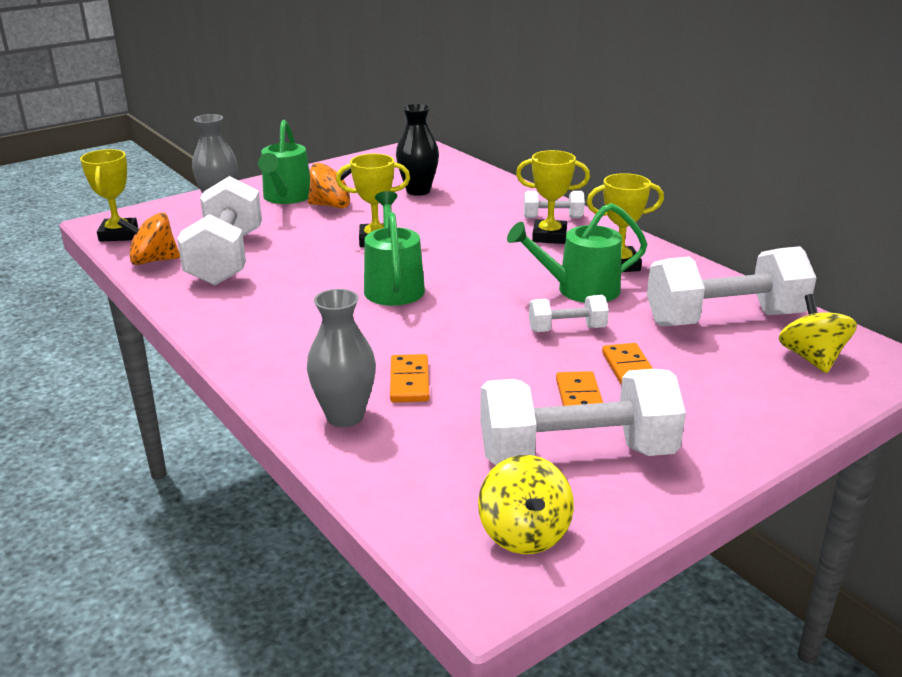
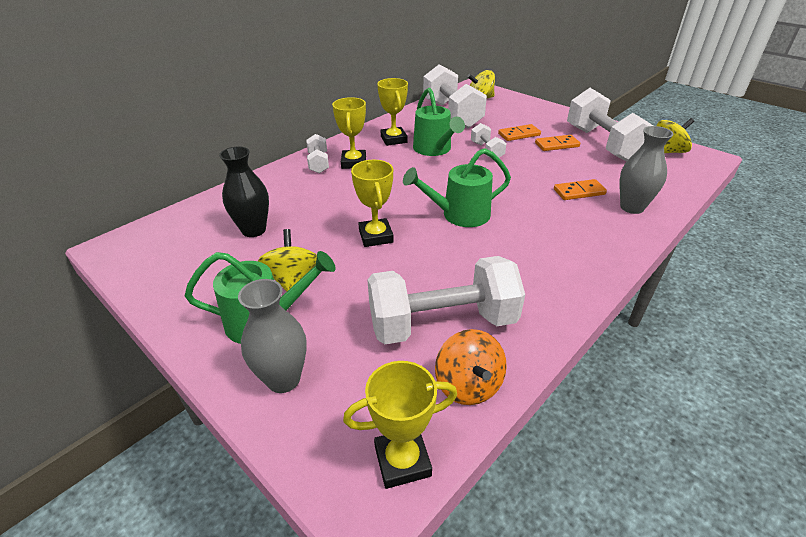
camera: 100 degrees left, 10 degrees up
(331, 205) = (292, 279): orange spinning top -> yellow spinning top

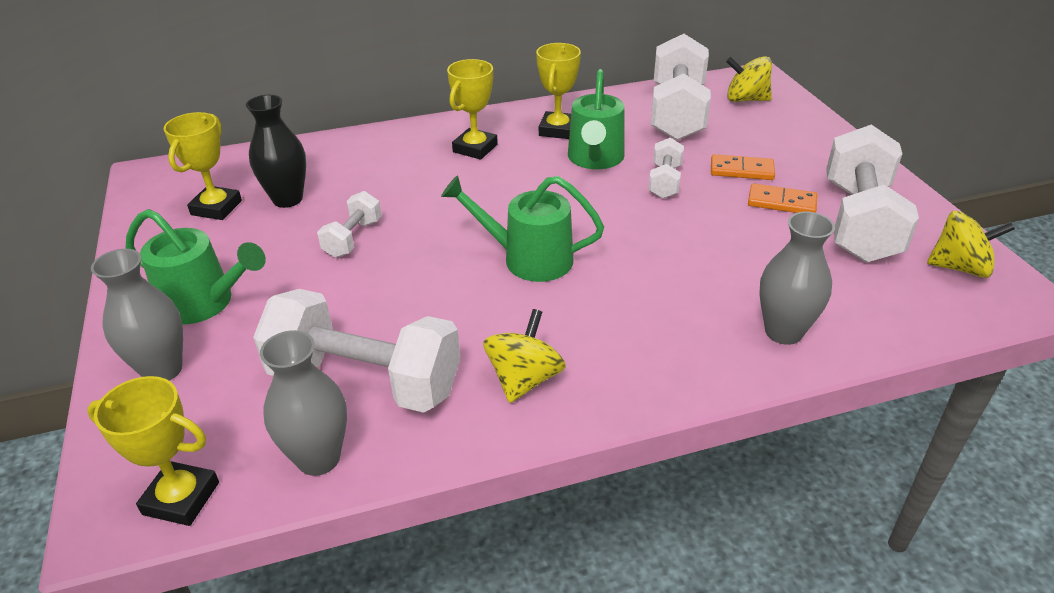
camera: 30 degrees right, 0 degrees up
(292, 279) = (270, 269): yellow spinning top -> yellow spinning top (524, 379)
(318, 163) = (434, 137): white dumbbell -> white dumbbell (353, 238)
(376, 236) = (403, 251): yellow trophy -> yellow trophy (216, 208)
(468, 385) = (318, 458): orange spinning top -> grey vase
(579, 192) = (729, 282): orange domino -> none

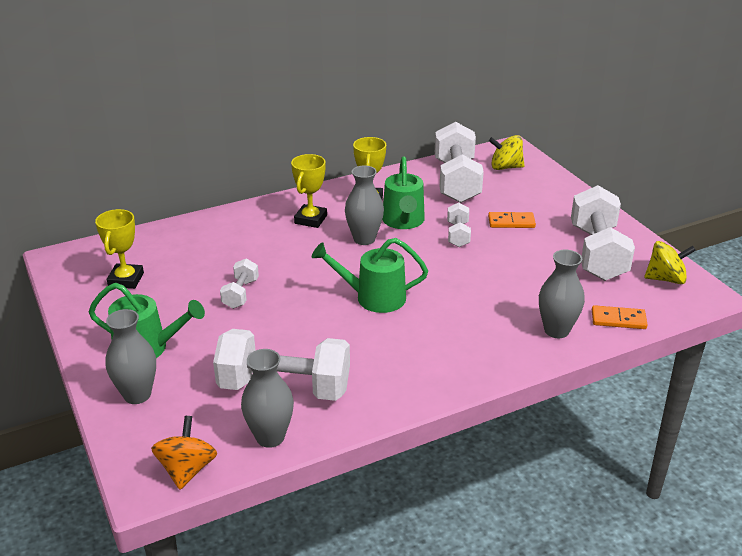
camera: 10 degrees left, 5 degrees down
(181, 498) = (187, 469): yellow trophy -> orange spinning top
(287, 199) = (179, 269): black vase -> none
(524, 379) = (392, 376): yellow spinning top -> none
(537, 178) = (364, 239): none -> grey vase
(781, 202) = (543, 243): orange domino -> orange domino (618, 319)

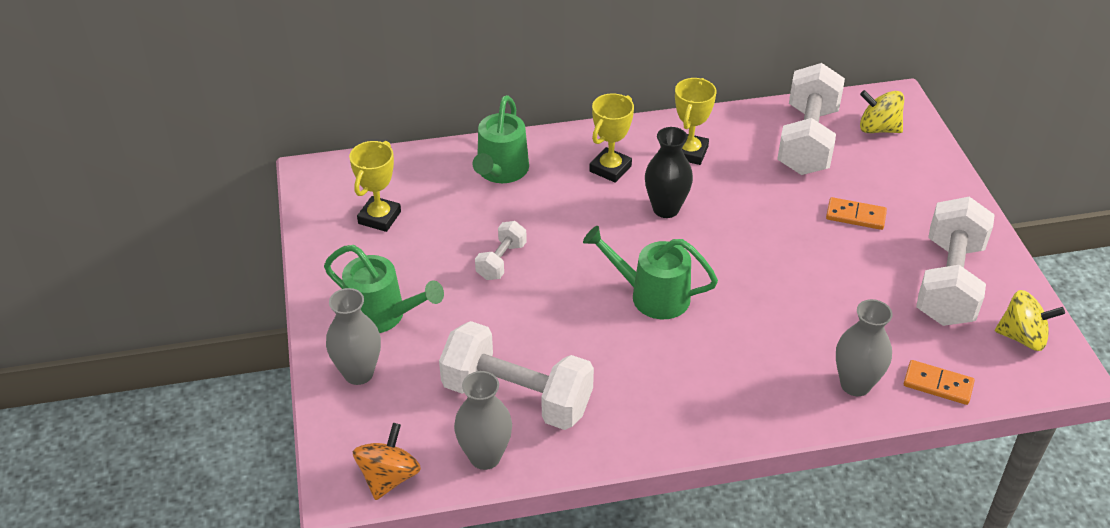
camera: 15 degrees right, 10 degrees up
(364, 239) = (666, 209): grey vase -> black vase
(403, 221) = (721, 191): green watering can -> green watering can (500, 172)
(458, 235) = (782, 223): white dumbbell -> none

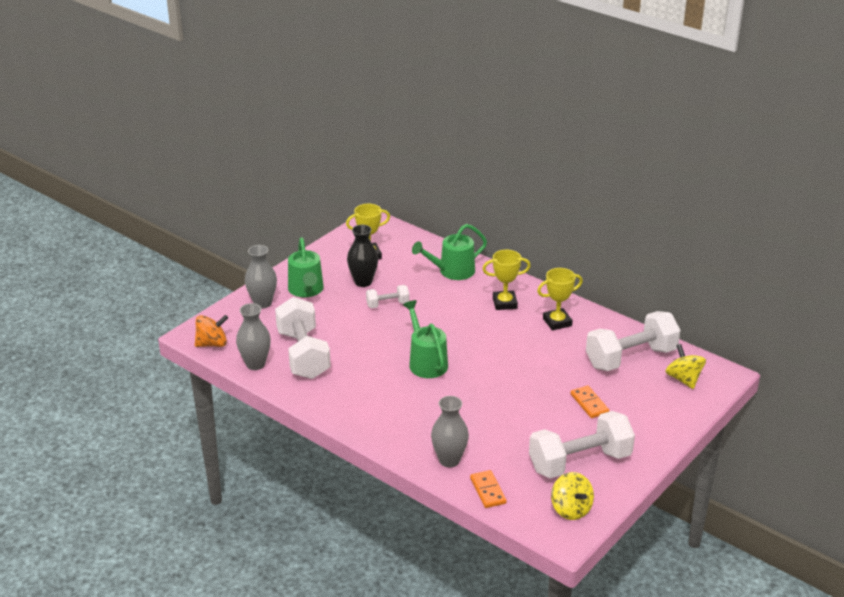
camera: 50 degrees right, 10 degrees down
(666, 209) = (499, 336): black vase -> black vase (363, 282)

